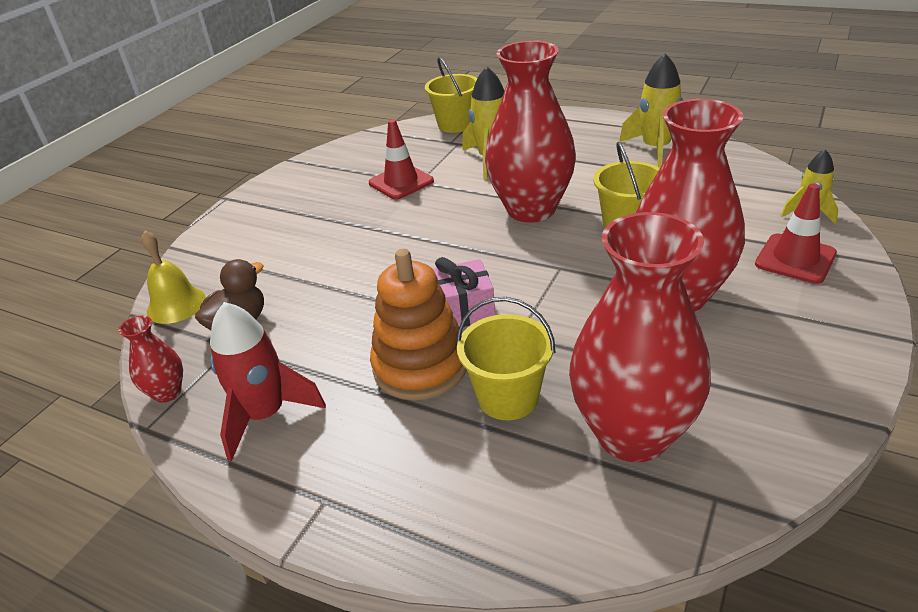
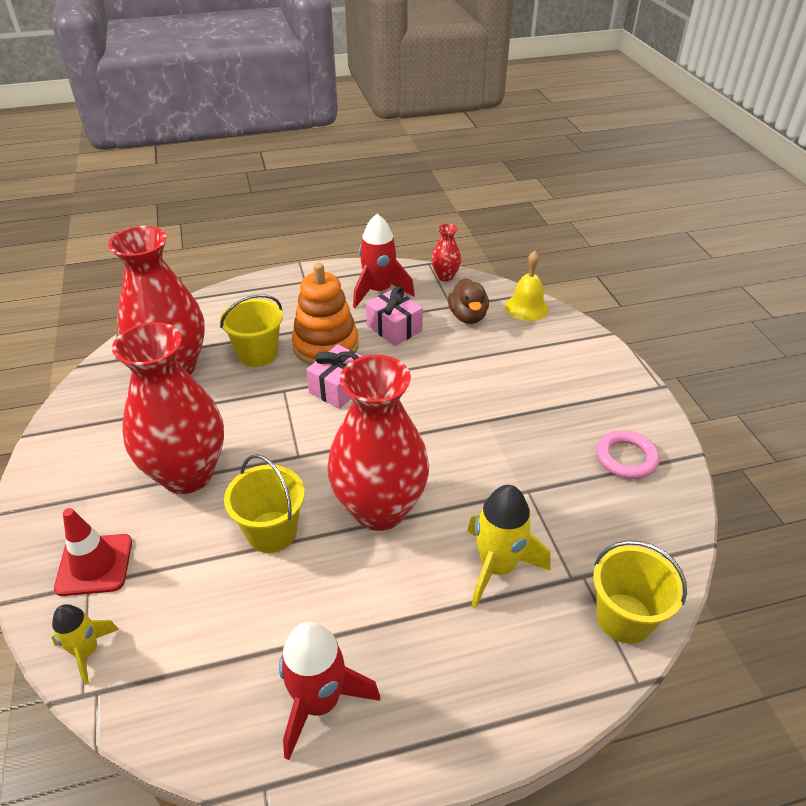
camera: 135 degrees right, 5 degrees up
(324, 350) = (394, 328): none -> pink gift
(331, 173) = (626, 458): none -> pink ring
(401, 182) = (544, 481): red traffic cone -> none
(656, 149) = (319, 702): yellow rocket -> red rocket

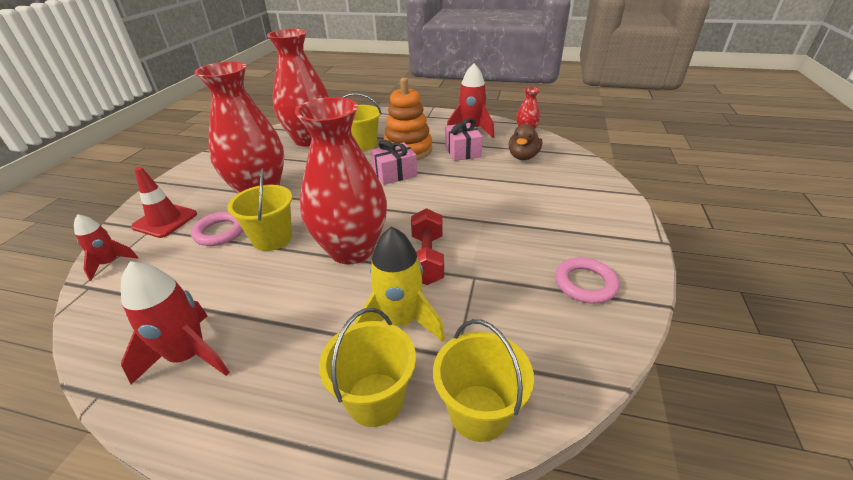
camera: 30 degrees right, 5 degrees down
(87, 651) = (110, 263): yellow rocket -> red rocket
(194, 550) = (220, 232): none -> pink ring
(467, 488) = (427, 259): none -> red dumbbell
(526, 307) = (575, 162): yellow bell -> none
(536, 650) = (375, 399): none -> yellow bucket

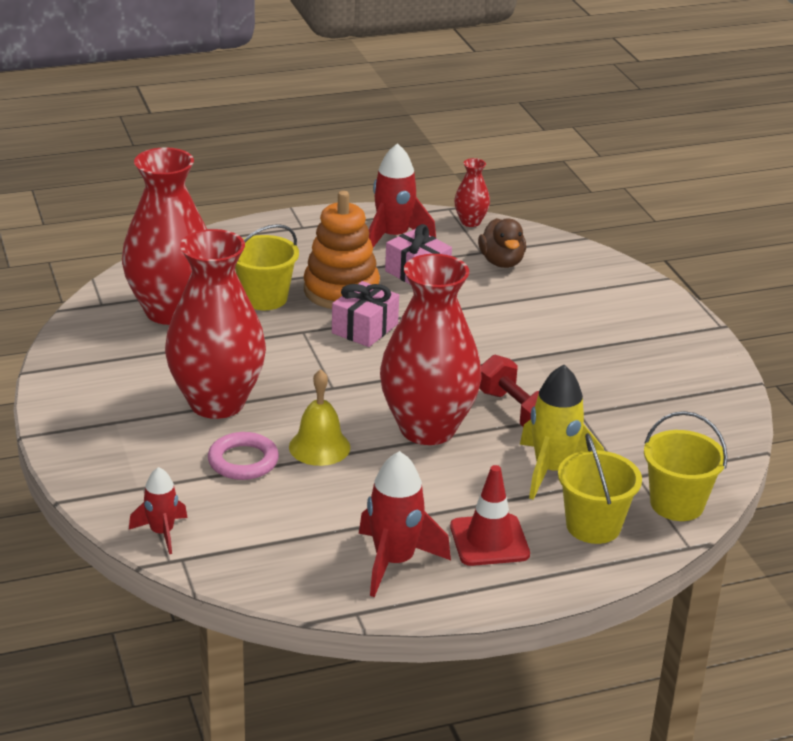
camera: 35 degrees left, 5 degrees down
(165, 220) = (144, 473): red traffic cone -> red traffic cone (489, 540)
(272, 238) = (319, 447): yellow bucket -> yellow bell
(585, 283) = (681, 386): pink ring -> none

